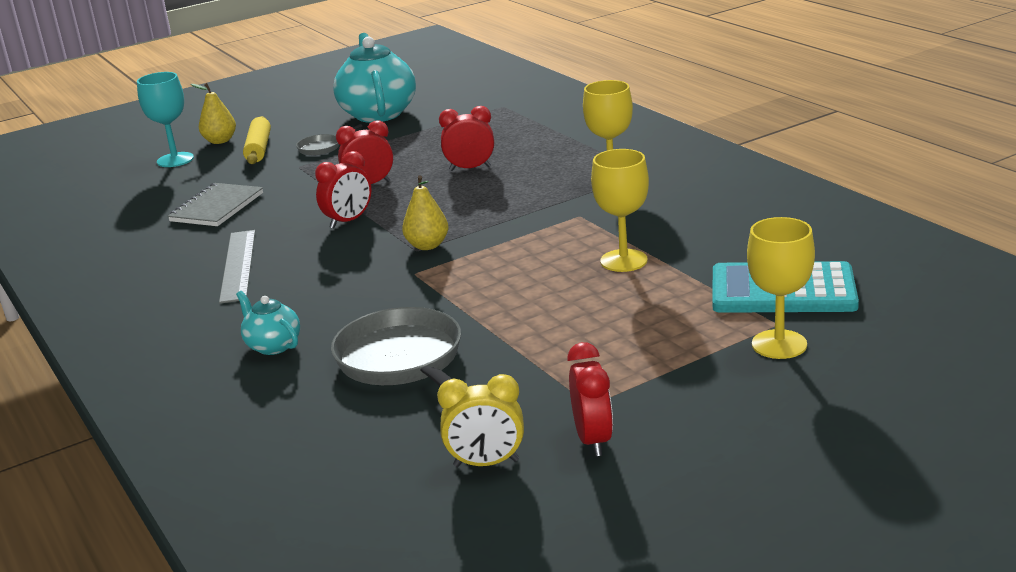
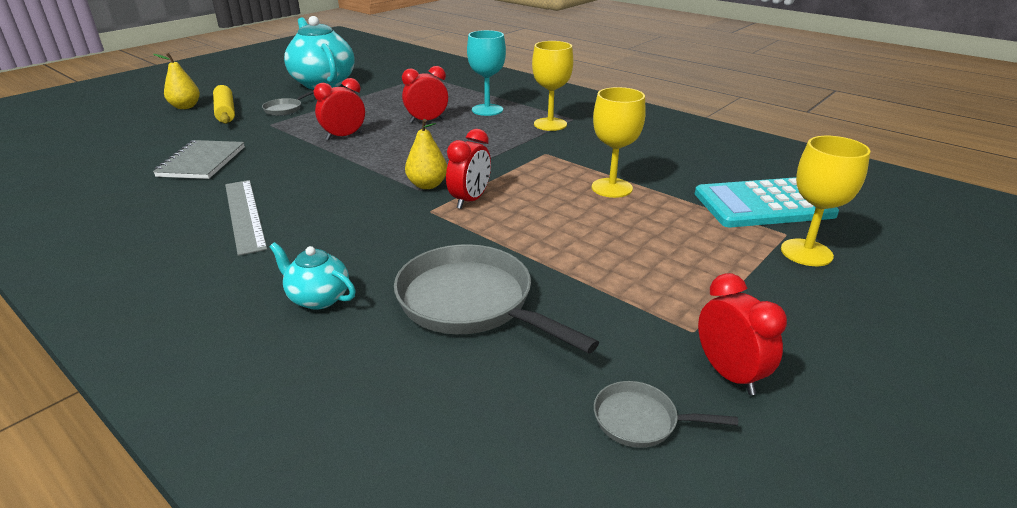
camera: 20 degrees left, 5 degrees up
(175, 160) = (145, 123): turquoise goblet -> turquoise goblet (487, 110)
(348, 221) = (340, 168): red clock -> red clock (470, 200)
(486, 463) = (640, 420): yellow clock -> grey pan

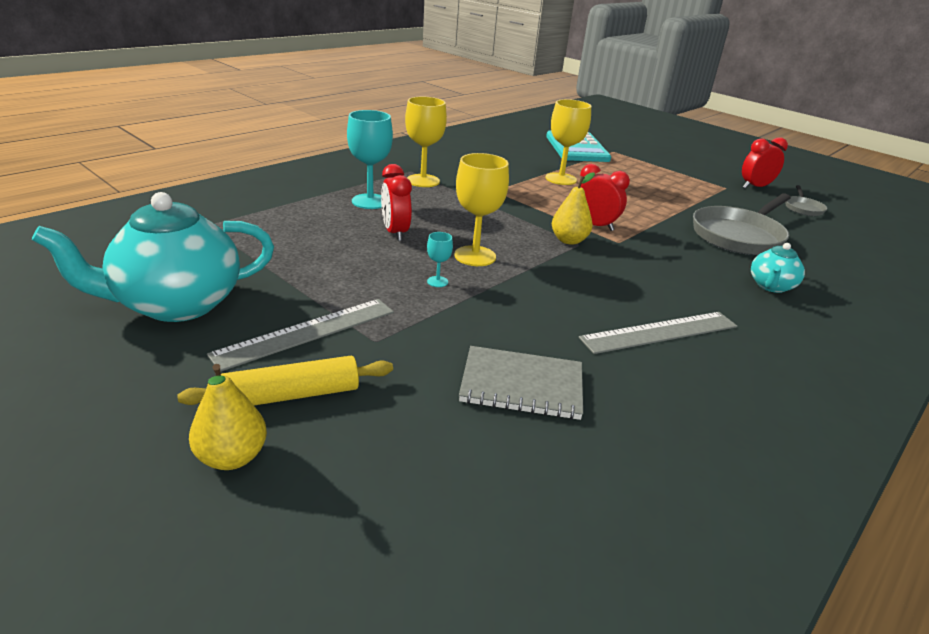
camera: 90 degrees left, 0 degrees up
(285, 109) = (306, 332): grey pan -> grey ruler
(344, 136) = (437, 281): red clock -> turquoise goblet
(806, 252) = (633, 152): yellow goblet -> yellow goblet (475, 256)

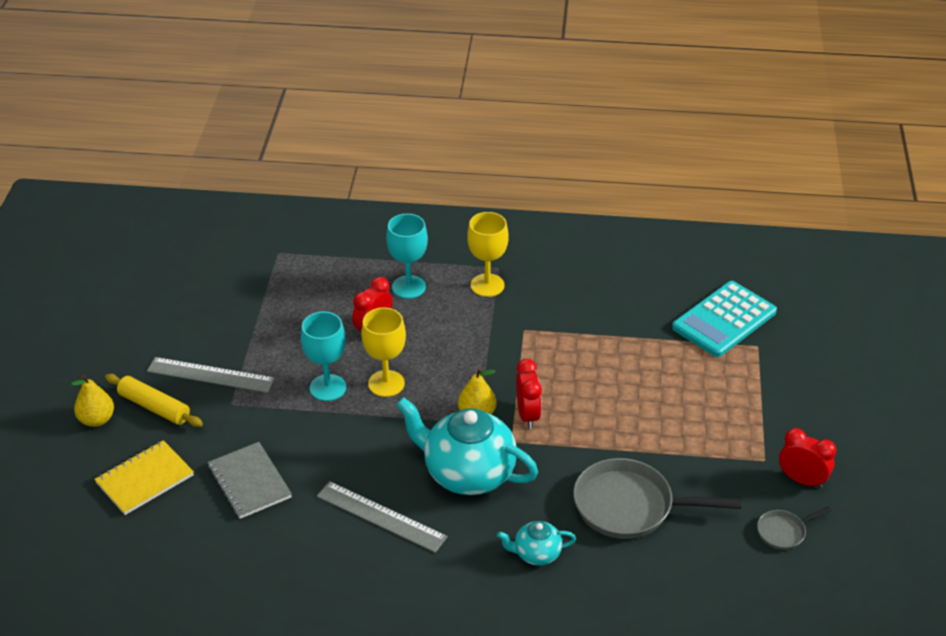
camera: 55 degrees right, 10 degrees up
(176, 304) = (184, 313): turquoise teapot -> turquoise teapot (467, 473)
(416, 467) = (145, 479): none -> yellow notebook
(437, 281) = (328, 388): turquoise goblet -> turquoise goblet, size x2.14
(561, 179) = (612, 350): yellow goblet -> none

